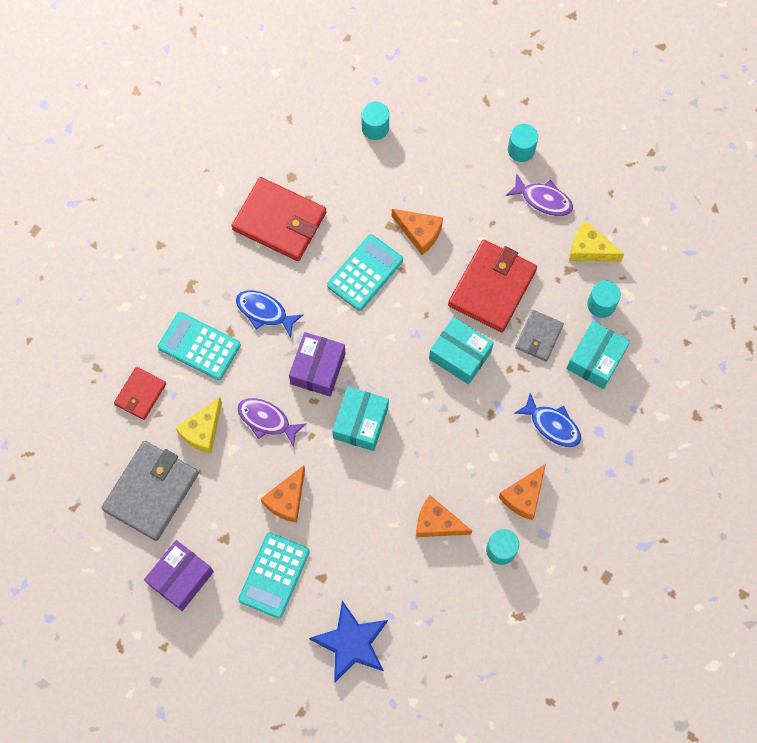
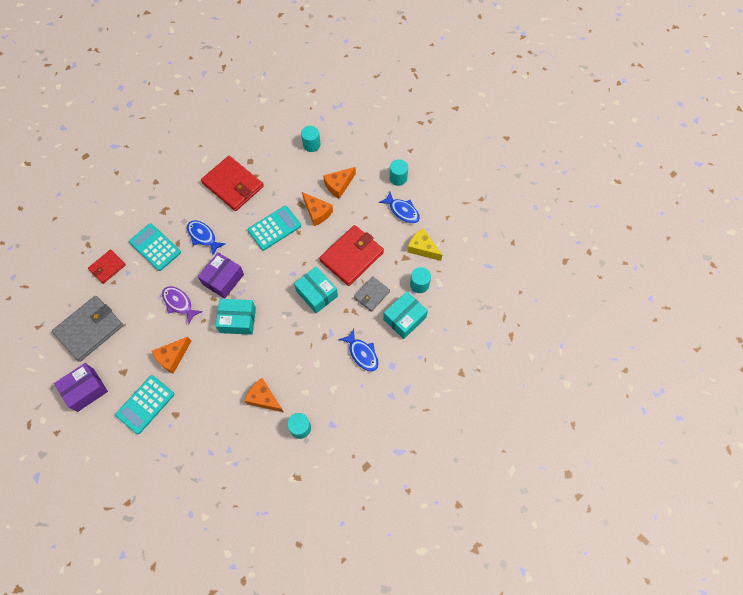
camera: 15 degrees right, 5 degrees down
(203, 431) = (136, 299): yellow cheese -> none
(351, 643) = (178, 464): blue star -> none
(360, 422) = (238, 320): turquoise box -> turquoise box turned 60 degrees clockwise
(524, 496) = (327, 396): orange cheese -> orange cheese (339, 185)
(543, 199) = (402, 211): purple fish -> blue fish

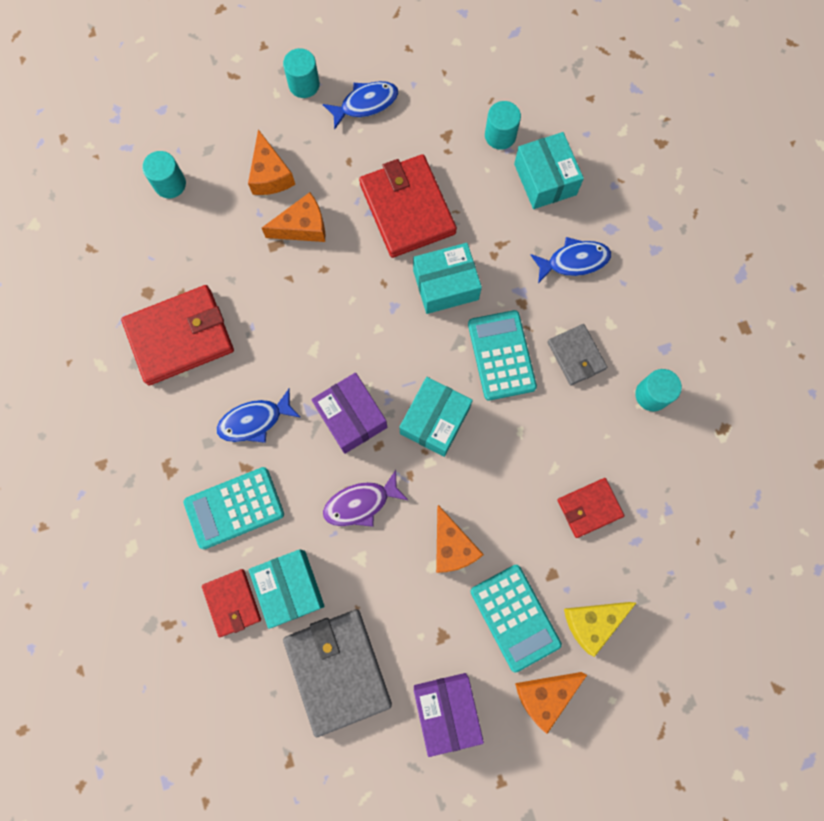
camera: 65 degrees left, 10 degrees up
(124, 289) = (290, 588): none -> turquoise box
(220, 419) = (589, 508): none -> red wallet
(264, 398) = (583, 429): orange cheese -> orange cheese (544, 695)
(274, 228) = (298, 302): turquoise calculator -> turquoise calculator (501, 355)
(372, 294) = (485, 207): grey wallet -> grey wallet (576, 355)
(422, 248) = (443, 105): yellow cheese -> yellow cheese (592, 622)

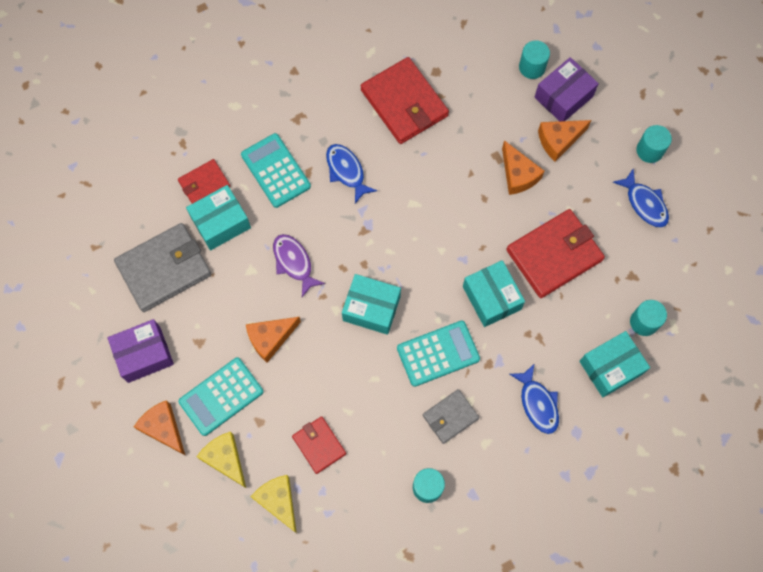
camera: 80 degrees right, 5 degrees down
(351, 417) = (362, 243): purple box -> purple box (563, 97)
(649, 565) = (278, 501): none -> yellow cheese

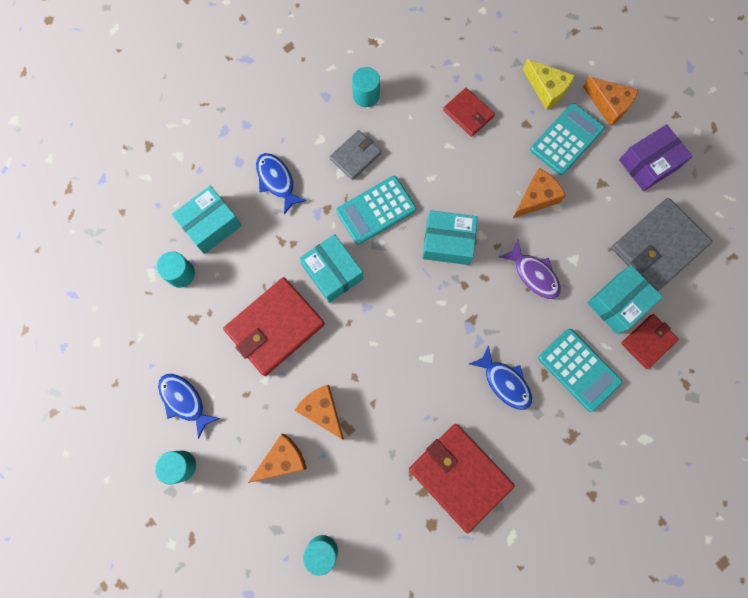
camera: 170 degrees right, 5 degrees up
(278, 501) = (492, 64): yellow cheese -> none
(563, 97) = (282, 517): purple box -> none

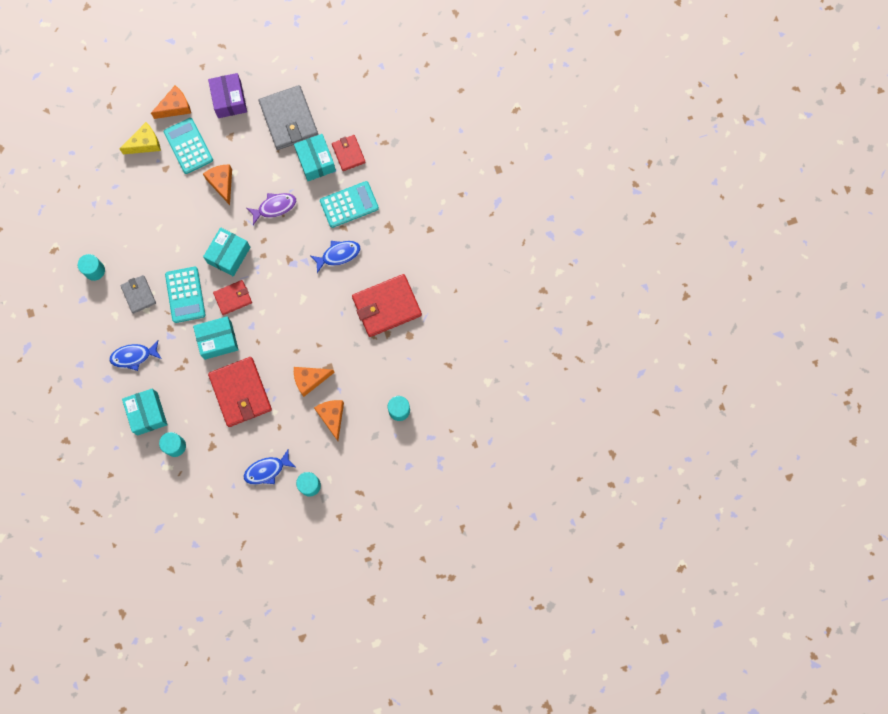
camera: 70 degrees left, 0 degrees up
(468, 113) = (140, 204): red wallet -> red wallet (233, 298)

